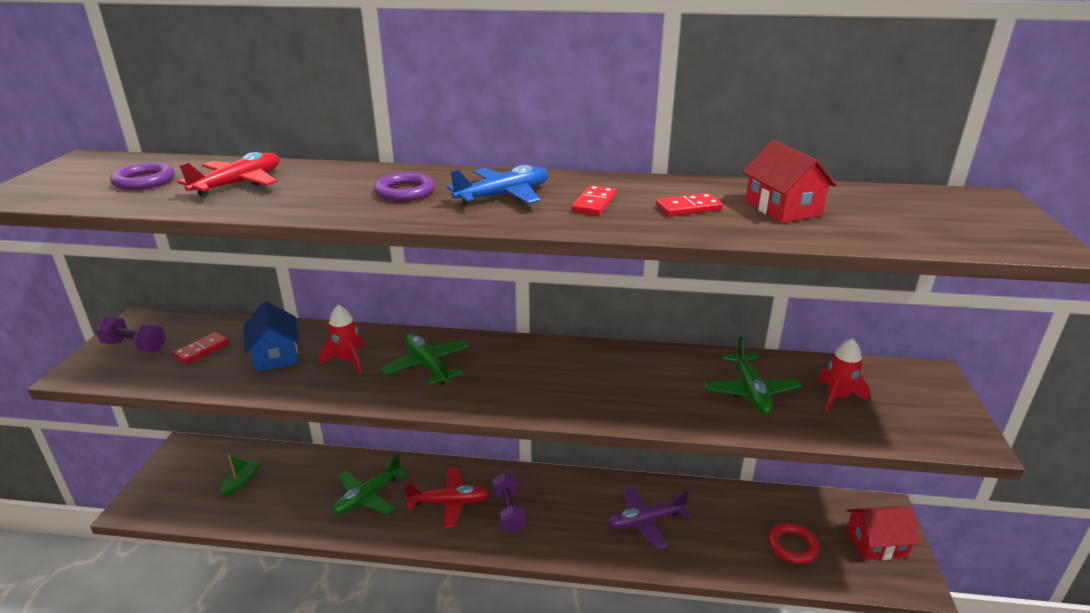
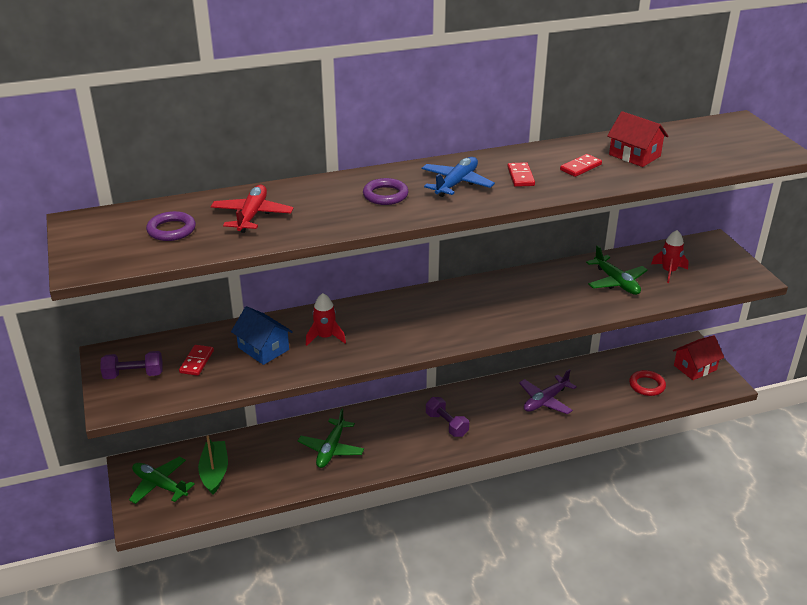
camera: 25 degrees left, 5 degrees up
(241, 481) = (214, 472): green boat -> green boat, size x1.57
(427, 366) = (389, 324): green plane -> green plane (160, 485)
(449, 502) = (398, 433): red plane -> none

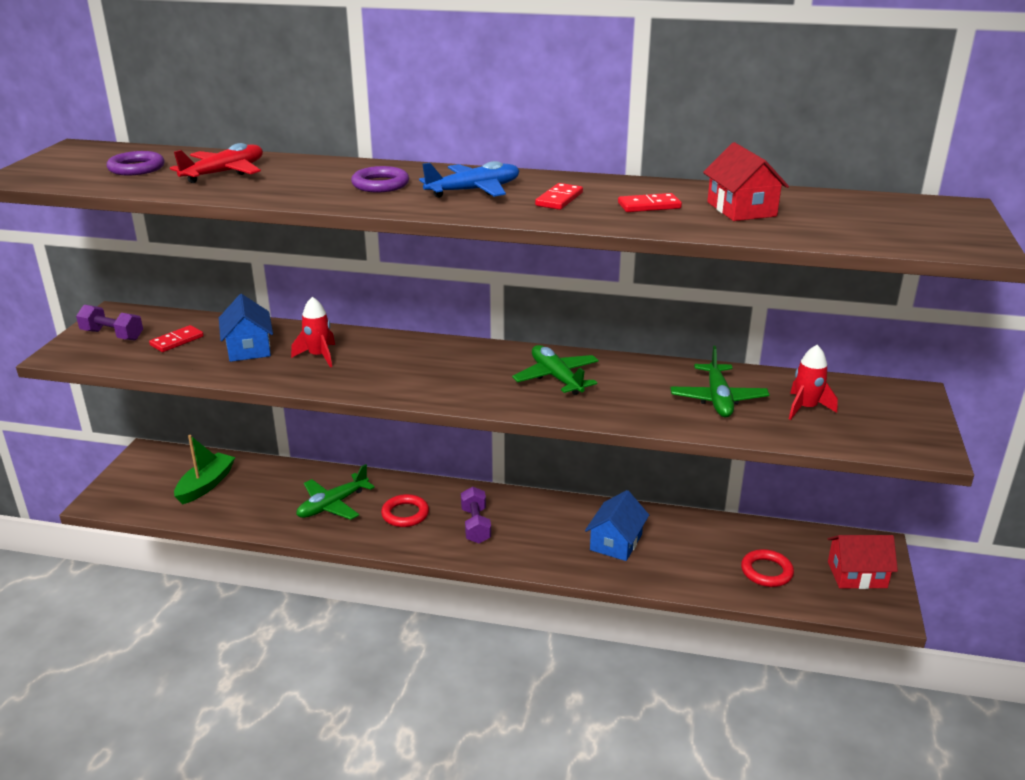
camera: 30 degrees right, 5 degrees down
(160, 485) = (149, 478): green plane -> green plane (556, 378)
(390, 435) = (405, 514): none -> red ring
(545, 401) = (616, 542): purple plane -> blue house

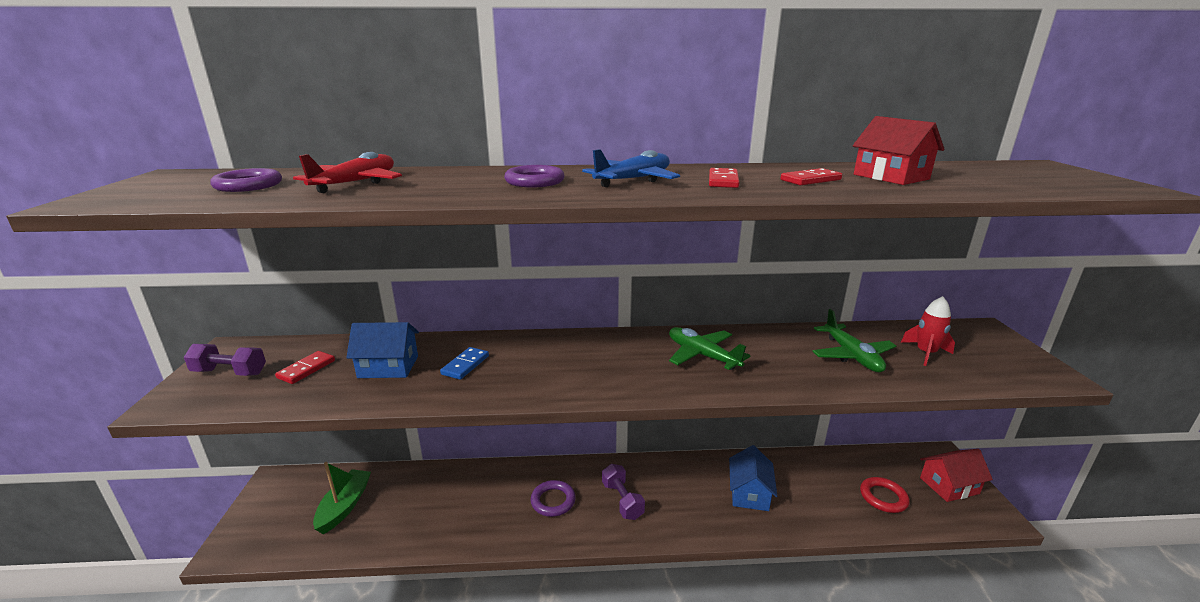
camera: 15 degrees left, 5 degrees down
(248, 348) = (388, 367): blue house -> blue house turned 60 degrees counterclockwise
(319, 356) = (465, 365): red rocket -> blue domino
(332, 505) = (480, 504): green plane -> none
(405, 514) = (553, 501): red ring -> purple ring

